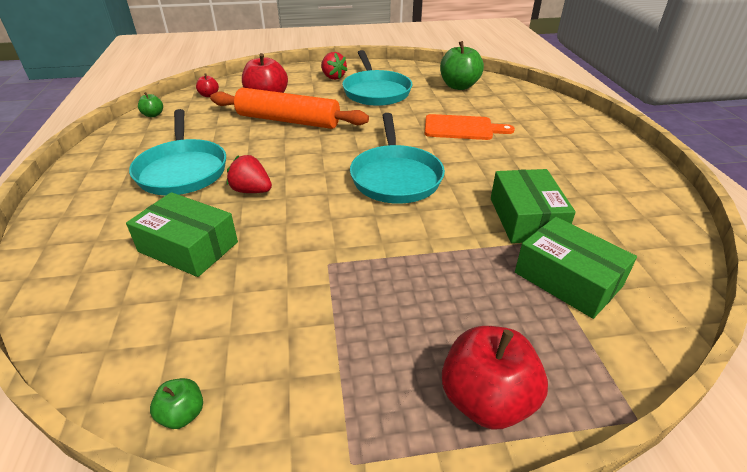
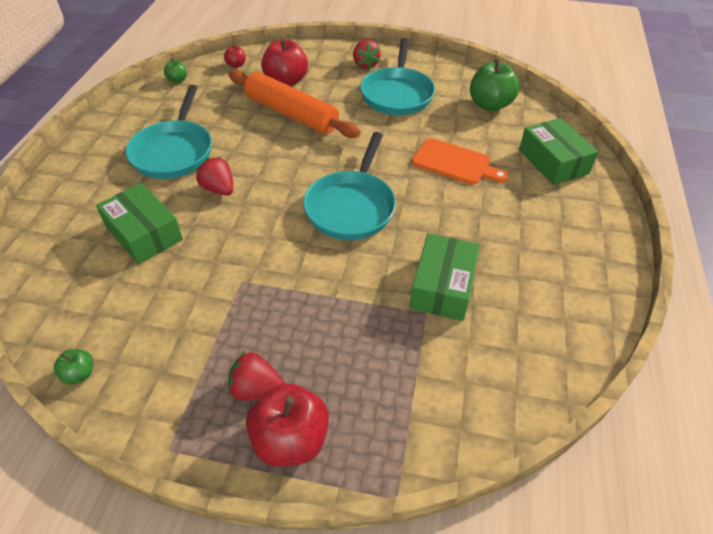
camera: 20 degrees right, 10 degrees up
(412, 360) = (256, 389): none -> red strawberry
(567, 279) = (434, 360): green box -> green box (553, 162)

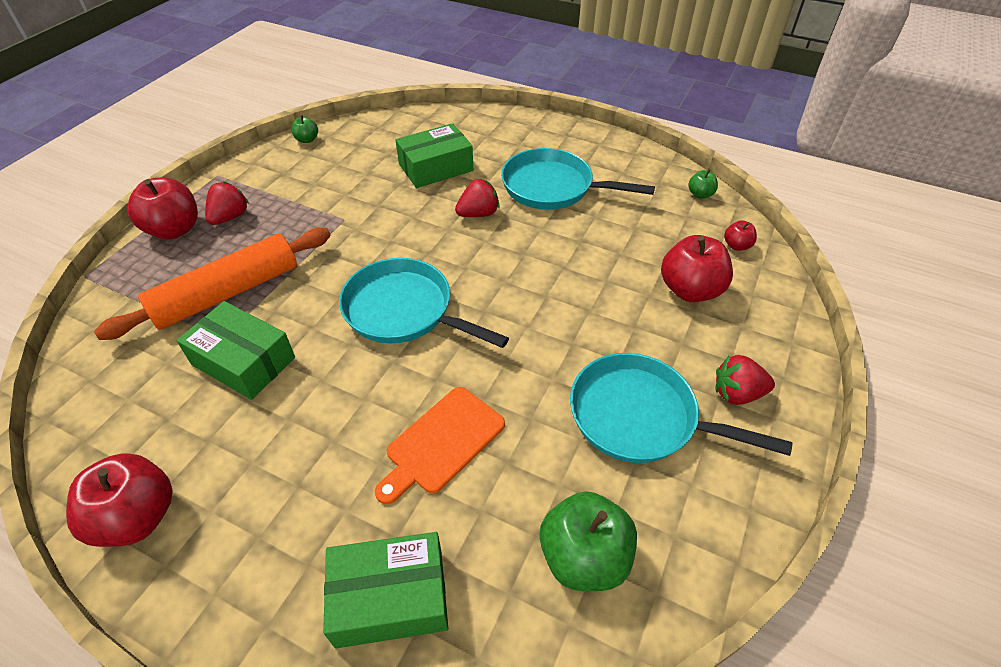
camera: 105 degrees right, 0 degrees up
(291, 114) = (606, 285): orange rolling pin -> orange rolling pin (227, 293)
(591, 288) = (137, 517): none -> red apple

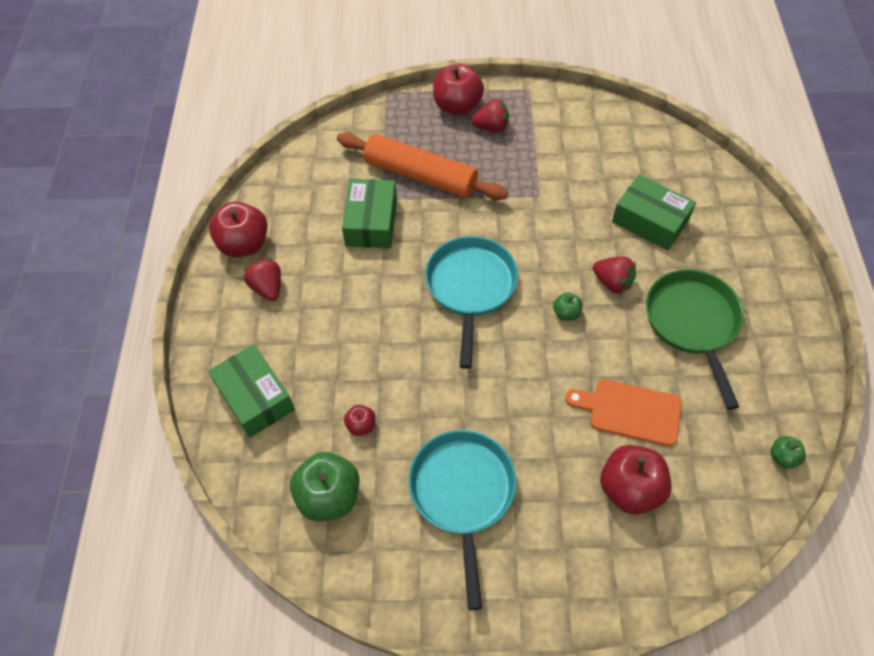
camera: 65 degrees right, 10 degrees up
(307, 140) = (614, 114): green apple -> green apple (566, 313)
(442, 442) = (371, 371): orange cutting board -> orange cutting board (630, 411)
(553, 187) = (693, 323): turquoise pan -> green pan
(736, 246) = (723, 514): red apple -> red apple (361, 425)
(737, 393) = (528, 562): red strawberry -> red strawberry (267, 288)

